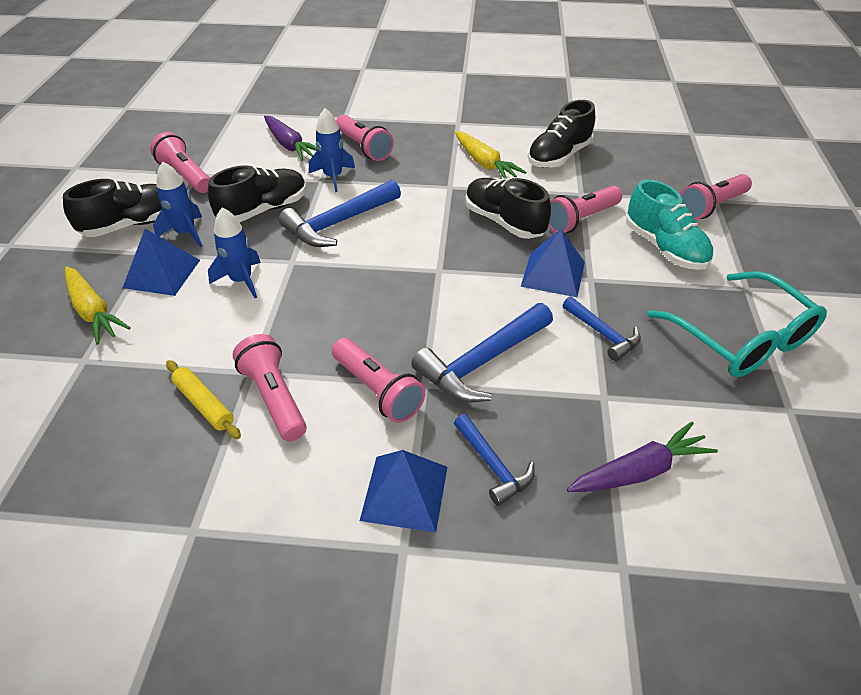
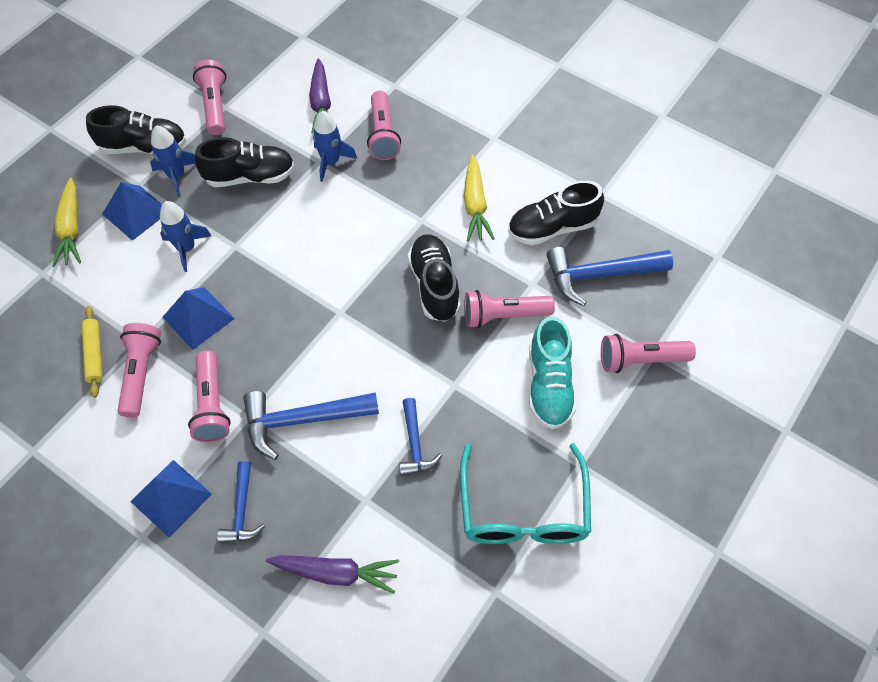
camera: 30 degrees right, 15 degrees up
(338, 223) = (298, 220): blue hammer -> blue hammer (599, 275)
(553, 274) = (428, 363): blue pyramid -> blue pyramid (198, 317)

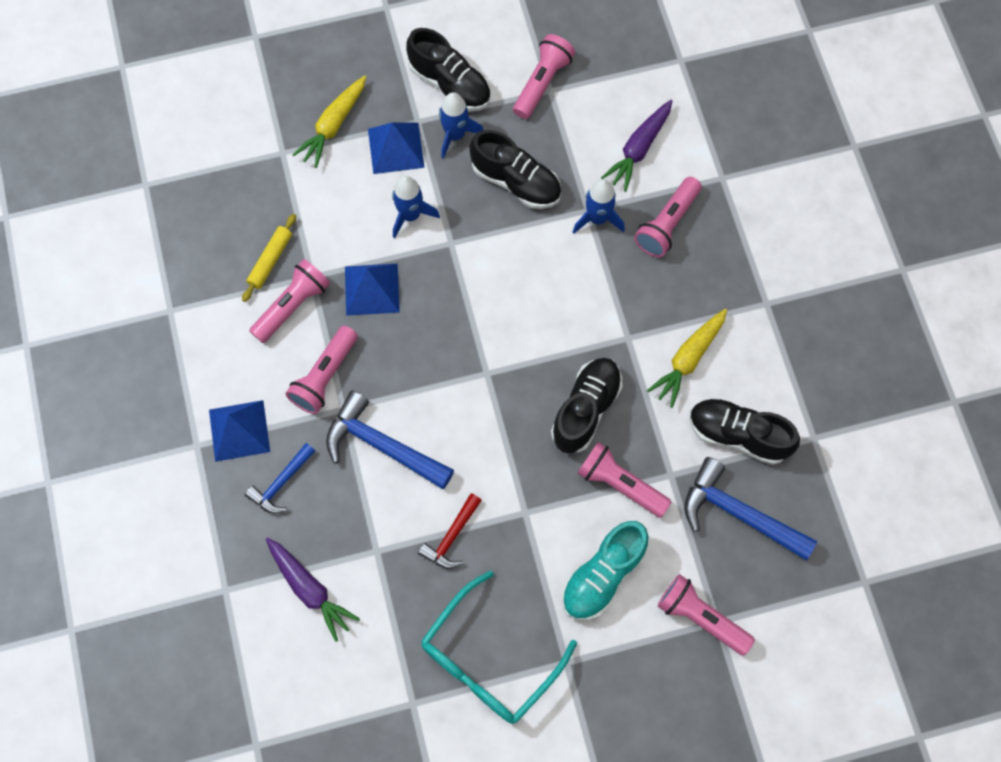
camera: 40 degrees right, 10 degrees up
(415, 444) = (451, 537): blue hammer -> red hammer

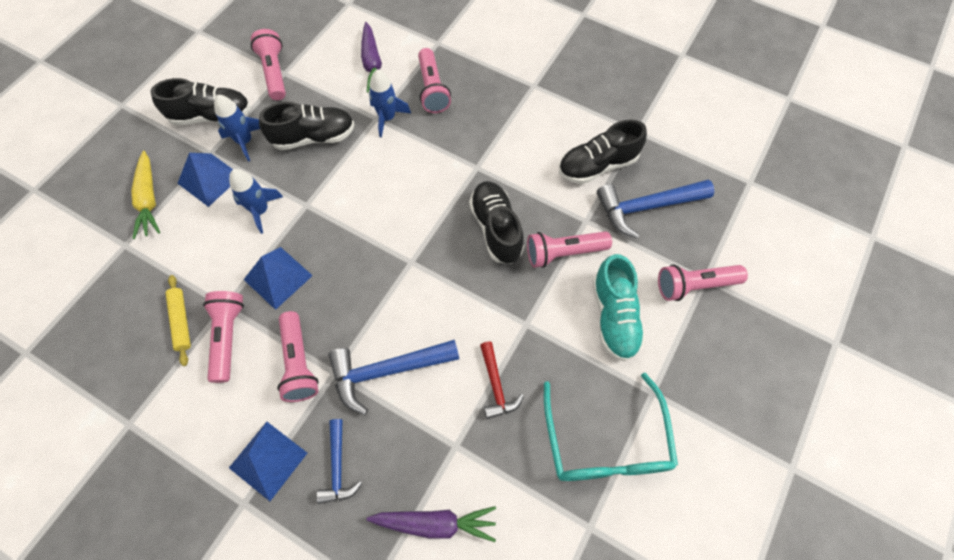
camera: 45 degrees left, 5 degrees down
(688, 359) = (524, 149): yellow carrot -> none

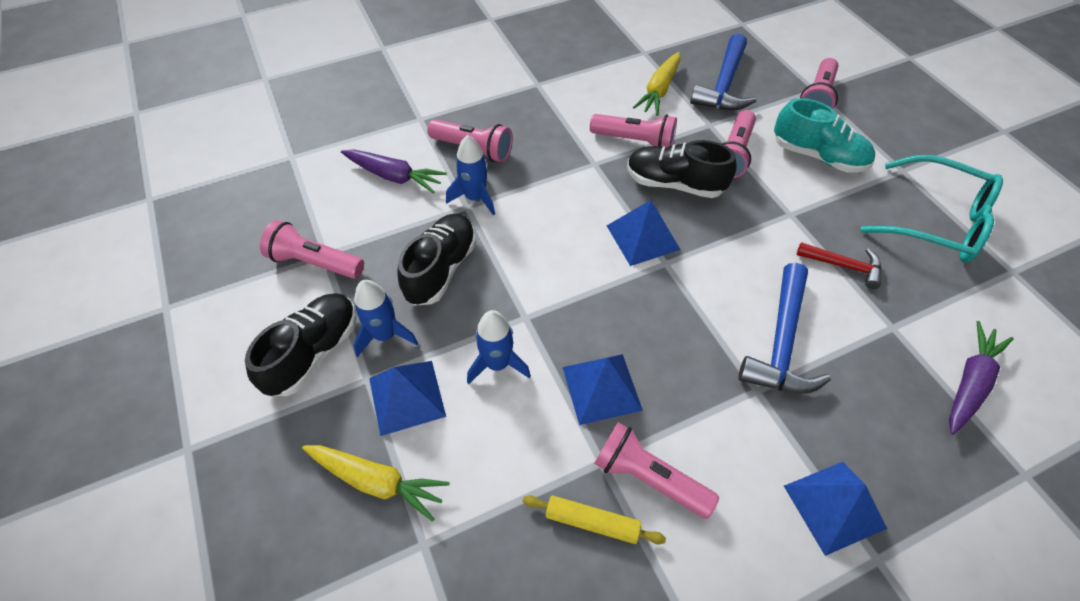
camera: 55 degrees left, 10 degrees down
(299, 363) = (726, 418): pink flashlight -> pink flashlight (635, 141)
(338, 467) = (873, 439): blue hammer -> none
(425, 235) = (642, 237): none -> blue pyramid
(597, 165) = (659, 90): black shoe -> yellow carrot

